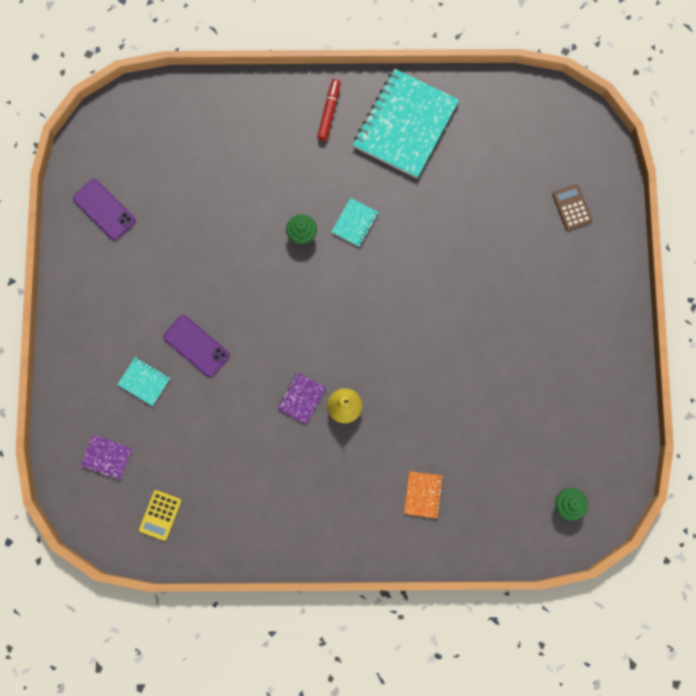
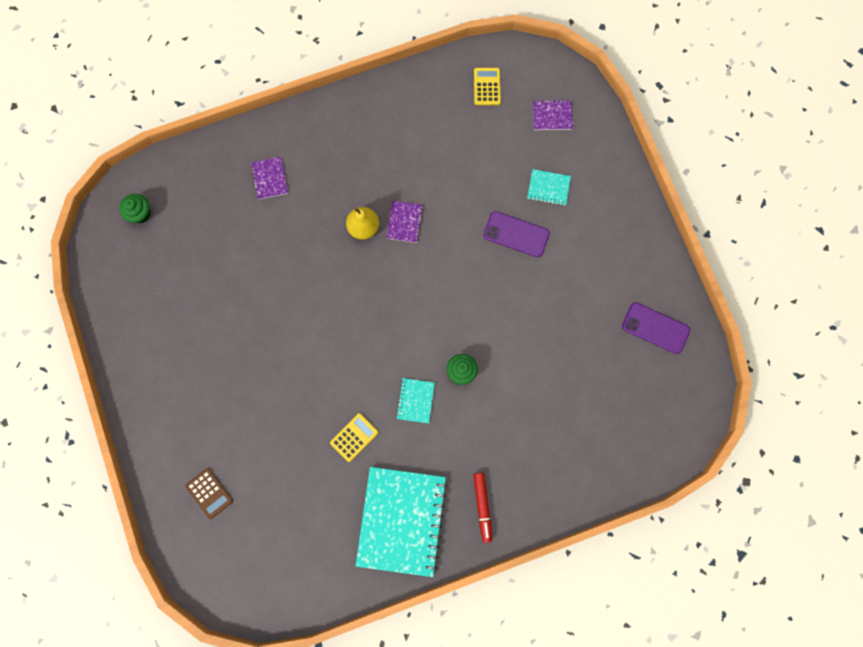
camera: 160 degrees right, 0 degrees up
(423, 210) = (354, 437): none -> yellow calculator
(423, 494) = (269, 179): orange notebook -> purple notebook

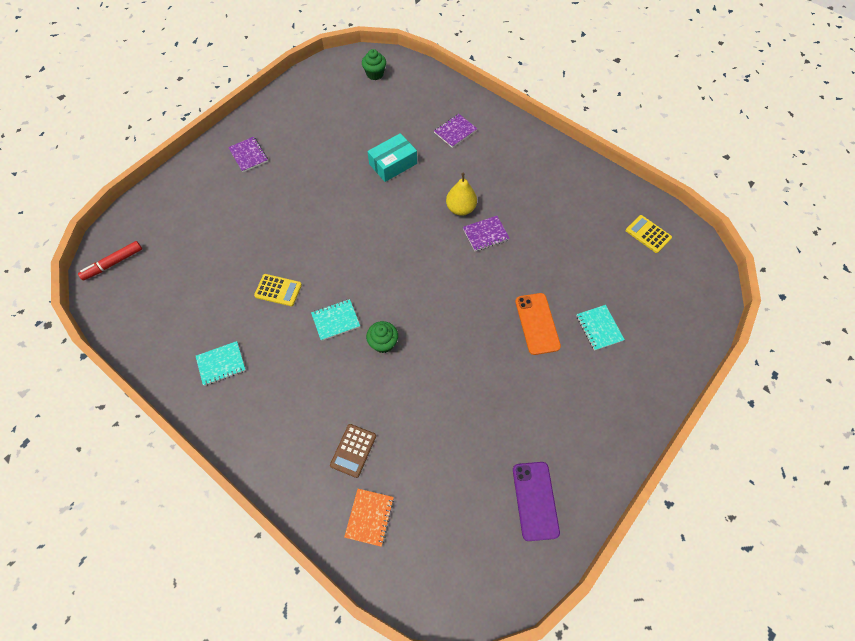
camera: 60 degrees right, 15 degrees down
(209, 493) = (182, 215): brown calculator -> brown calculator (353, 450)
(272, 259) = (393, 164): none -> turquoise box
(401, 520) = (221, 364): turquoise notebook -> turquoise notebook, size x0.44
(482, 506) = (266, 426): red marker -> red marker (113, 263)
(487, 87) = (648, 234): yellow calculator -> yellow calculator turned 105 degrees counterclockwise
(516, 234) = (537, 323): purple phone -> orange phone
(552, 116) = (666, 297): purple notebook -> purple notebook (248, 155)
(602, 459) = (369, 517): none -> orange notebook

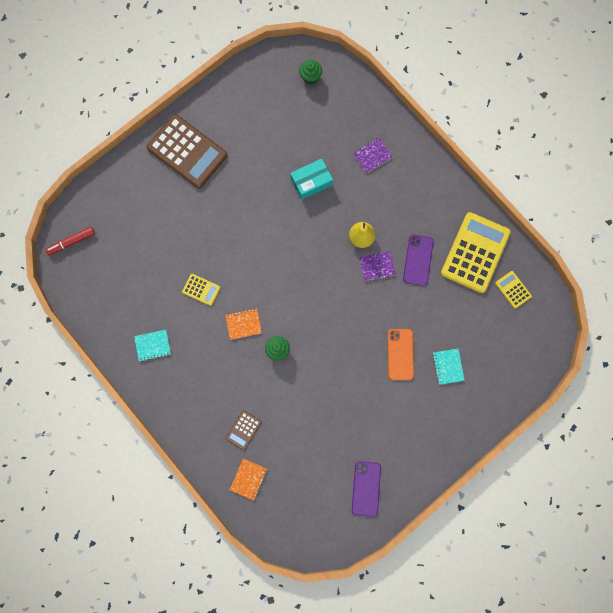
camera: 10 degrees right, 15 degrees up
(248, 155) = (187, 151): purple notebook -> brown calculator
(336, 320) = (243, 324): turquoise notebook -> orange notebook
(531, 221) = (418, 260): none -> purple phone
(593, 204) = (475, 252): none -> yellow calculator

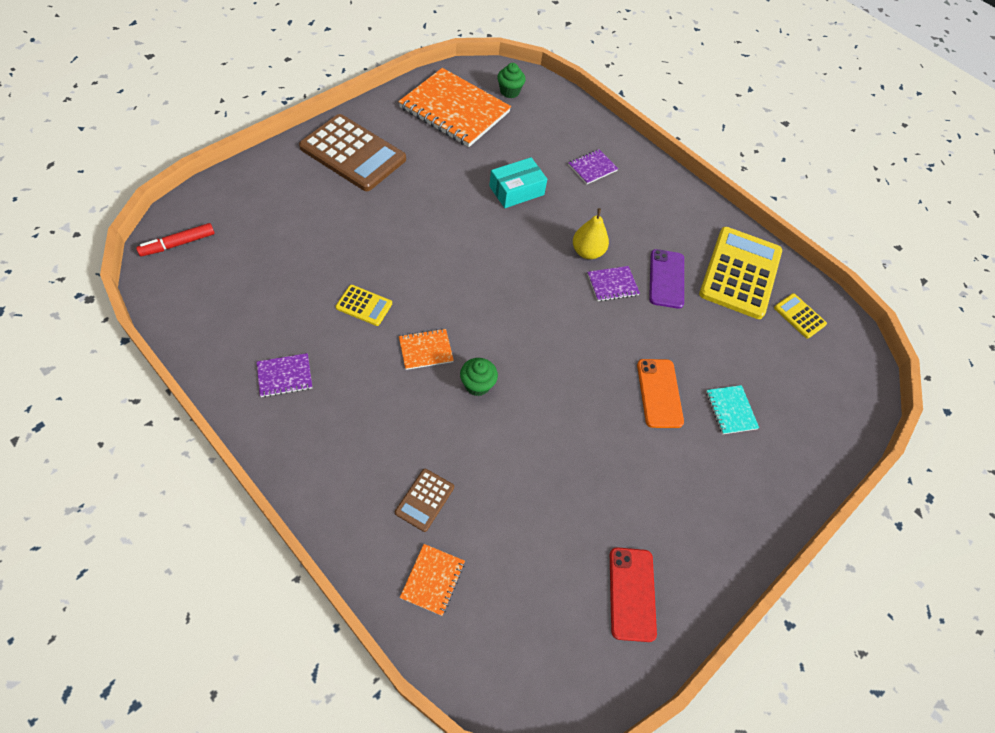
camera: 10 degrees left, 20 degrees down
(153, 345) = (285, 376): turquoise notebook -> purple notebook
(265, 100) = (454, 110): none -> orange notebook
(366, 488) = (632, 593): purple phone -> red phone

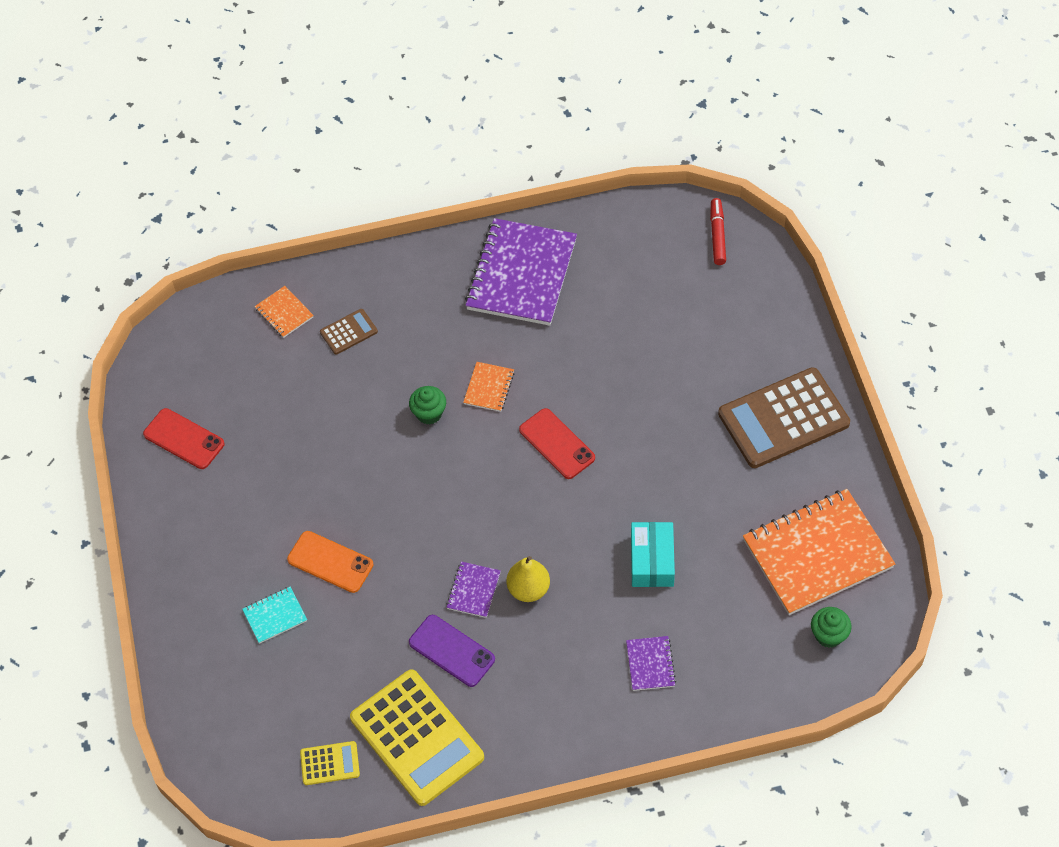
camera: 130 degrees right, 0 degrees up
(285, 376) = (521, 274): purple notebook -> purple notebook, size x2.29
(364, 305) = (566, 357): yellow calculator -> none
(424, 500) = (348, 332): brown calculator -> brown calculator turned 90 degrees clockwise
(454, 280) = (557, 444): none -> red phone
(730, 410) = (275, 616): turquoise notebook -> turquoise notebook turned 45 degrees counterclockwise

